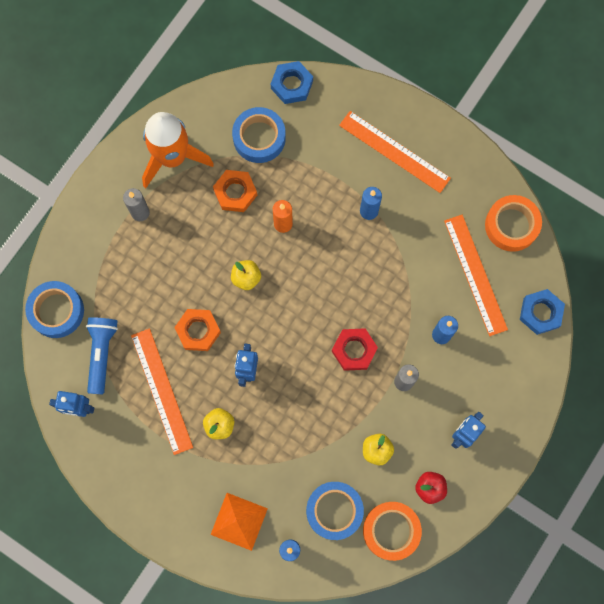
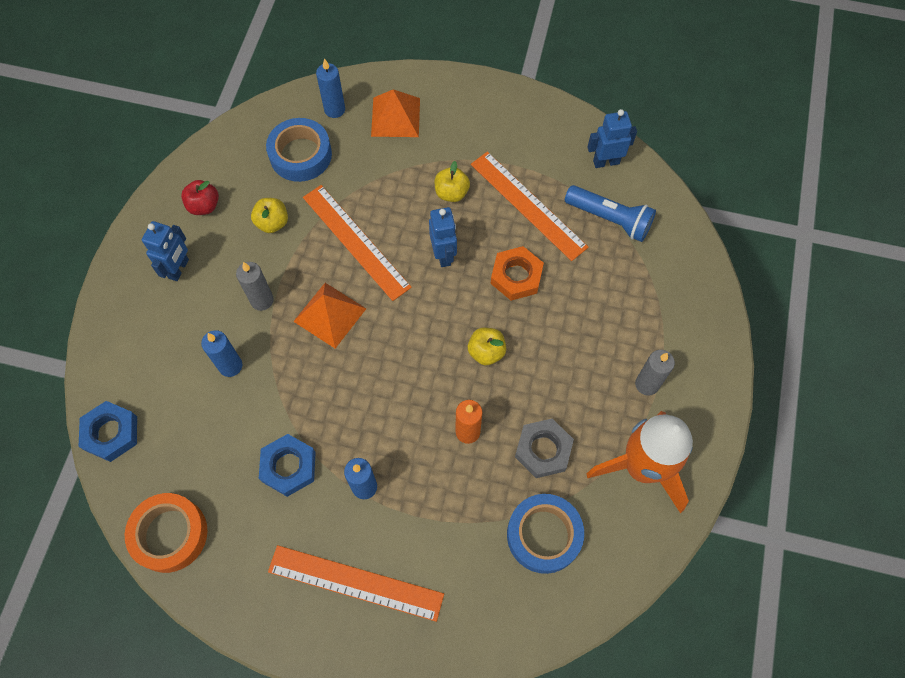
camera: 160 degrees right, 10 degrees down
(56, 311) = (682, 245): blue tape -> none
(102, 354) = (609, 219): blue flashlight -> blue flashlight turned 45 degrees counterclockwise
(235, 192) = (543, 450): orange nut -> grey nut
(292, 85) = (531, 631): blue nut -> blue nut (288, 467)
(354, 350) = (330, 314): red nut -> orange pyramid
(391, 531) = (235, 156): orange tape -> none
(475, 274) = (204, 452): orange ruler -> orange ruler (356, 241)

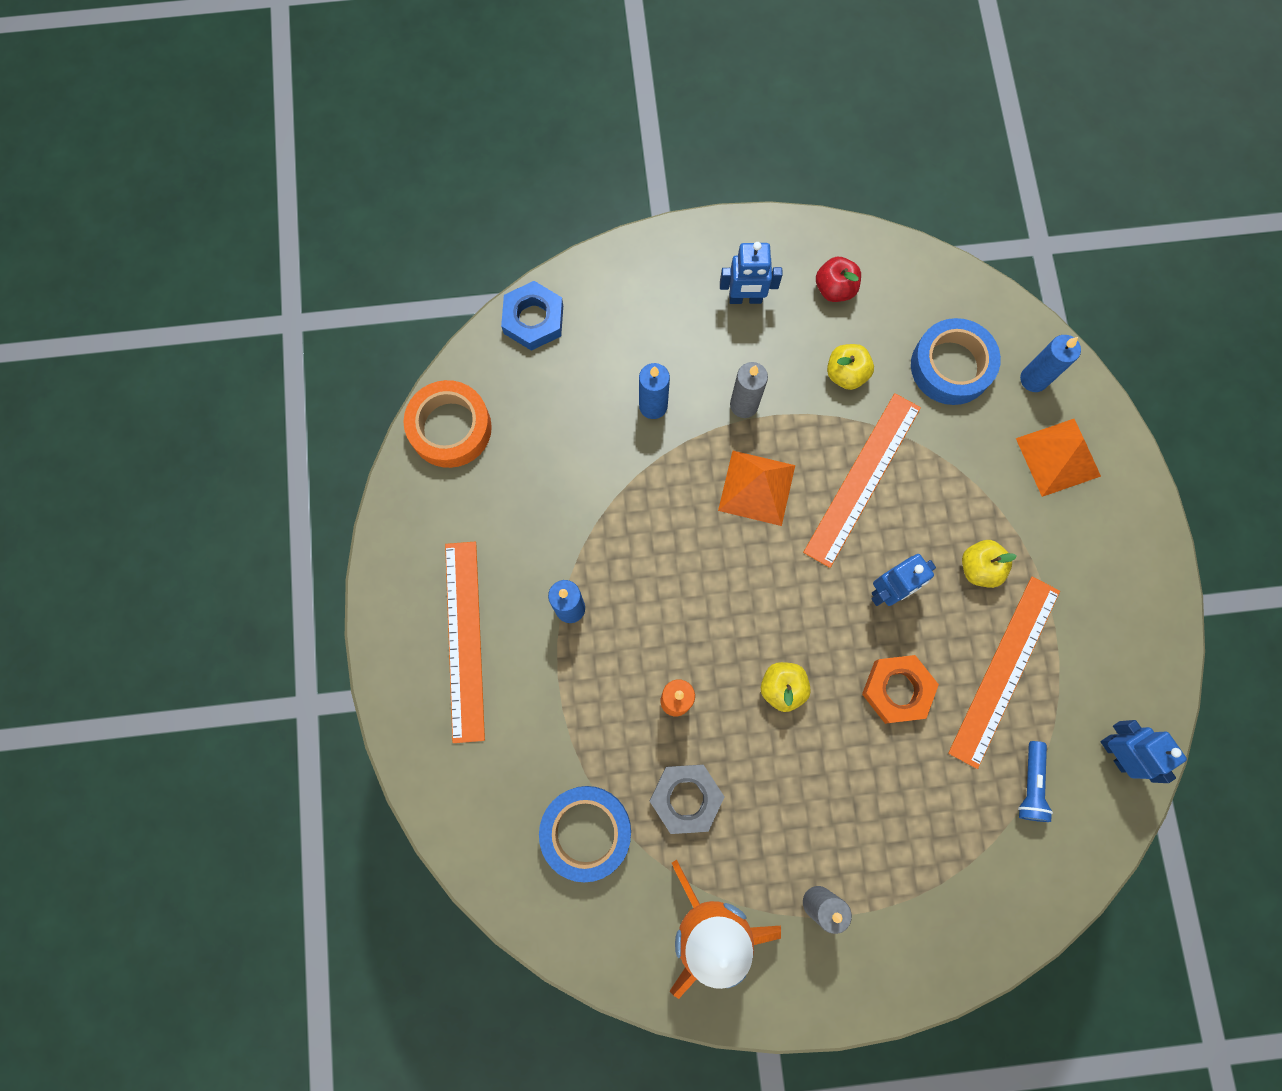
camera: 70 degrees right, 10 degrees up
(288, 467) = (563, 517): blue nut -> none
(609, 219) = (1030, 784): blue flashlight -> blue flashlight, size x0.63

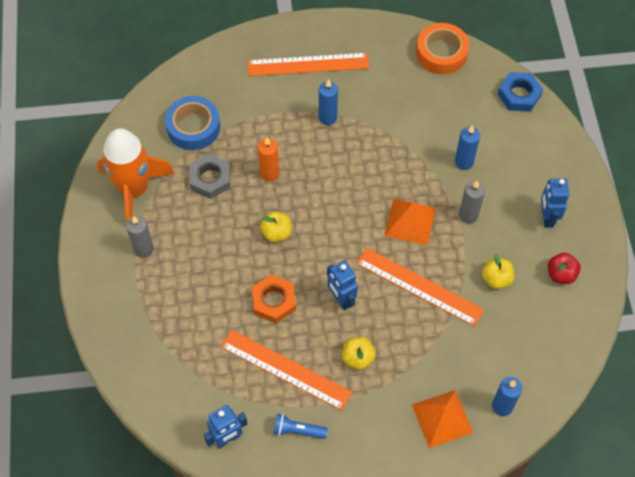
camera: 90 degrees right, 15 degrees down
(951, 366) = (507, 349): blue tape -> none
(1030, 784) = (208, 380): blue flashlight -> blue flashlight (298, 430)

